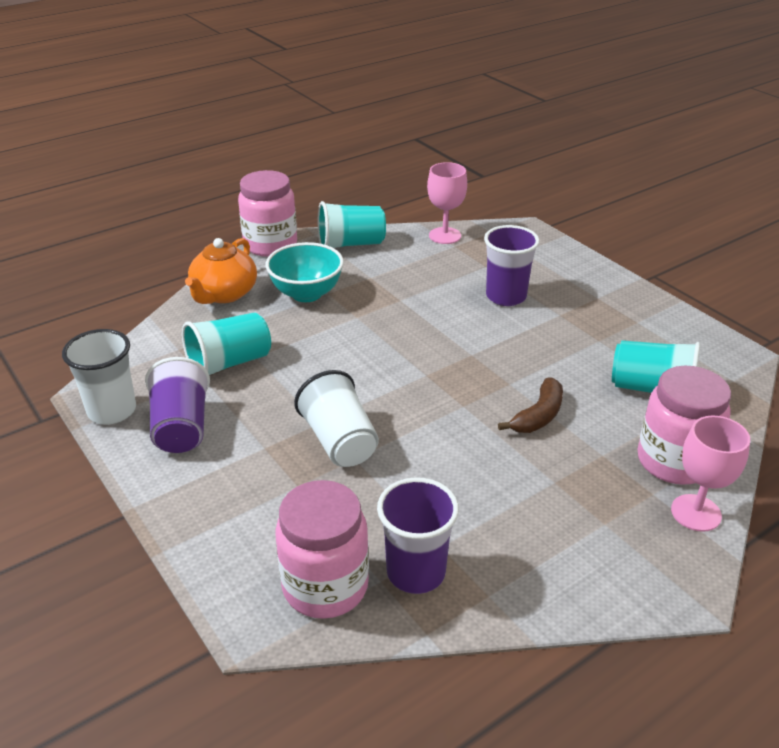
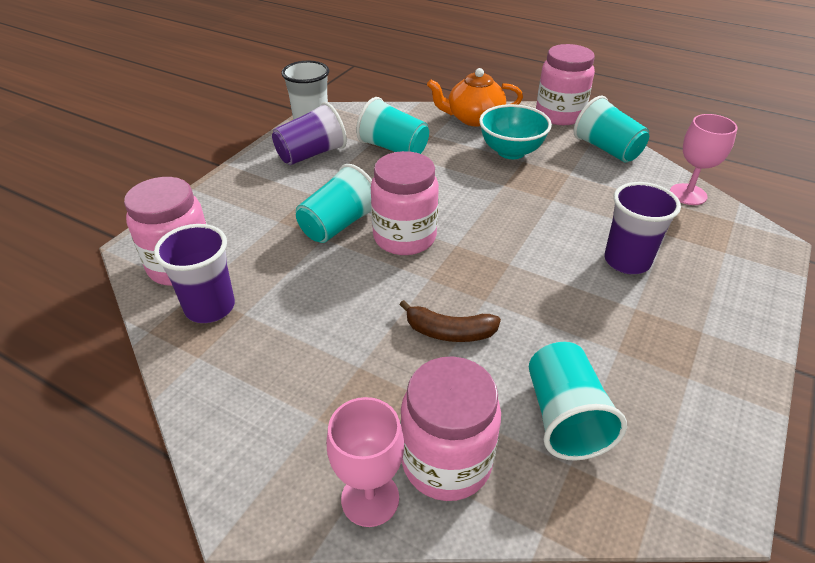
camera: 65 degrees right, 5 degrees up
(339, 441) = (338, 225): white cup -> turquoise cup
(393, 402) = (404, 237): none -> pink jar

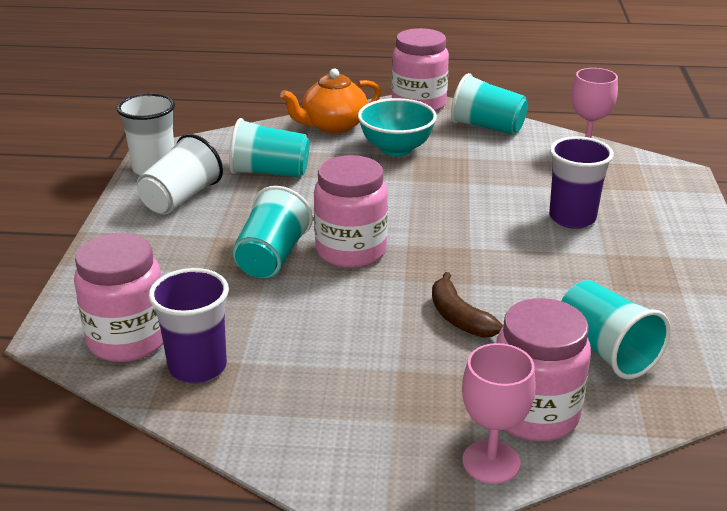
camera: 25 degrees left, 10 degrees down
(311, 154) = (181, 198): purple cup -> white cup
(449, 332) = (459, 318): brown banana -> brown banana turned 75 degrees clockwise

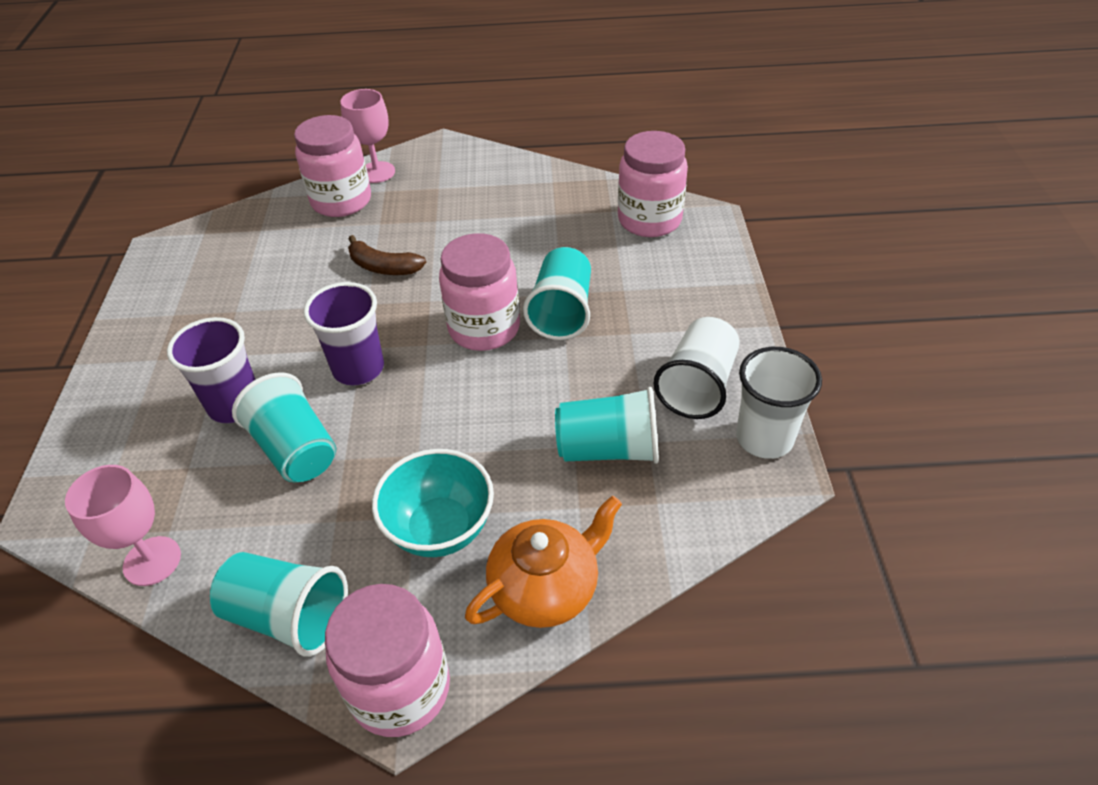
camera: 175 degrees right, 15 degrees up
(197, 367) = (585, 206): purple cup -> purple cup (358, 368)
(459, 318) = (383, 267): brown banana -> brown banana turned 150 degrees clockwise
(606, 351) = (270, 251): turquoise cup -> turquoise cup (296, 449)

